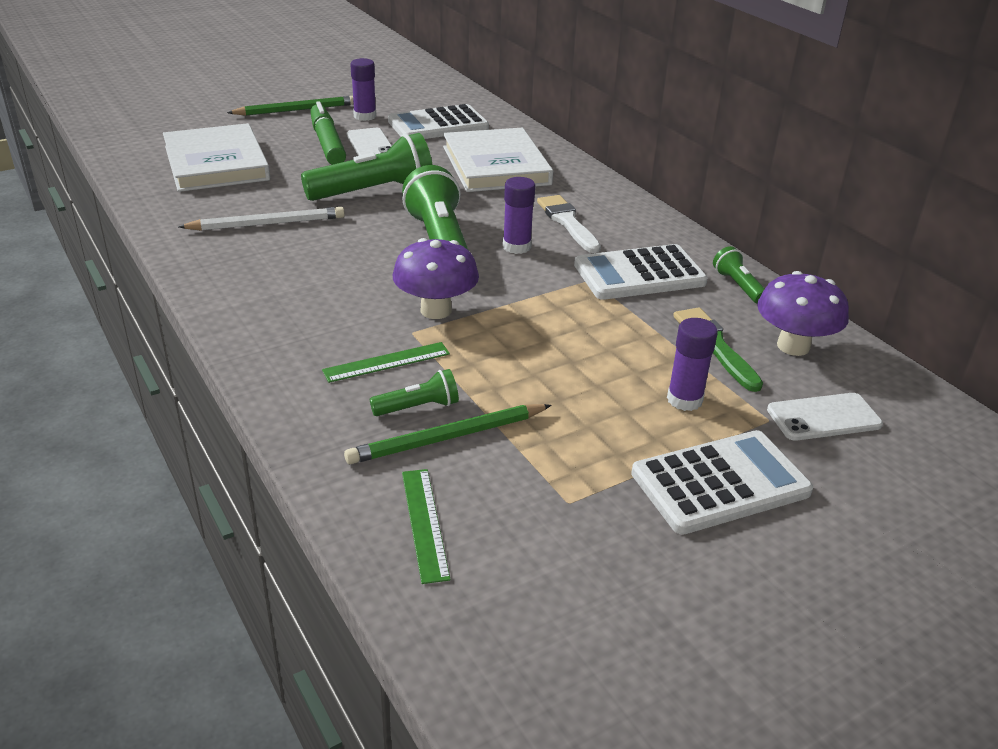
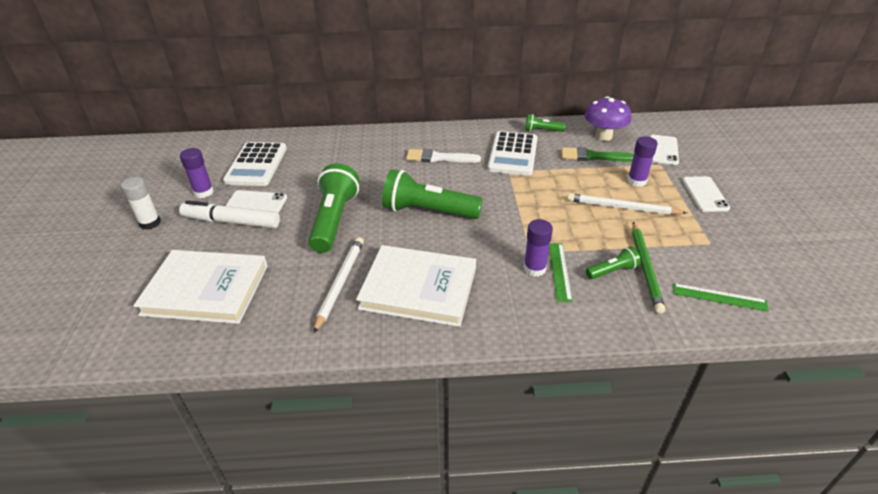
camera: 60 degrees left, 5 degrees up
(296, 110) = (150, 223): green pencil -> white glue stick
(327, 143) = (231, 222): green marker -> white marker
(418, 407) = (612, 271): green flashlight -> green flashlight turned 60 degrees clockwise
(436, 310) = (510, 236): purple mushroom -> none
(496, 165) = (342, 160): white book -> white book (418, 288)
(516, 247) = (454, 184): purple glue stick -> purple glue stick (534, 268)
(590, 395) = (622, 207): none -> white pencil
(720, 483) = (705, 194): white calculator -> white phone

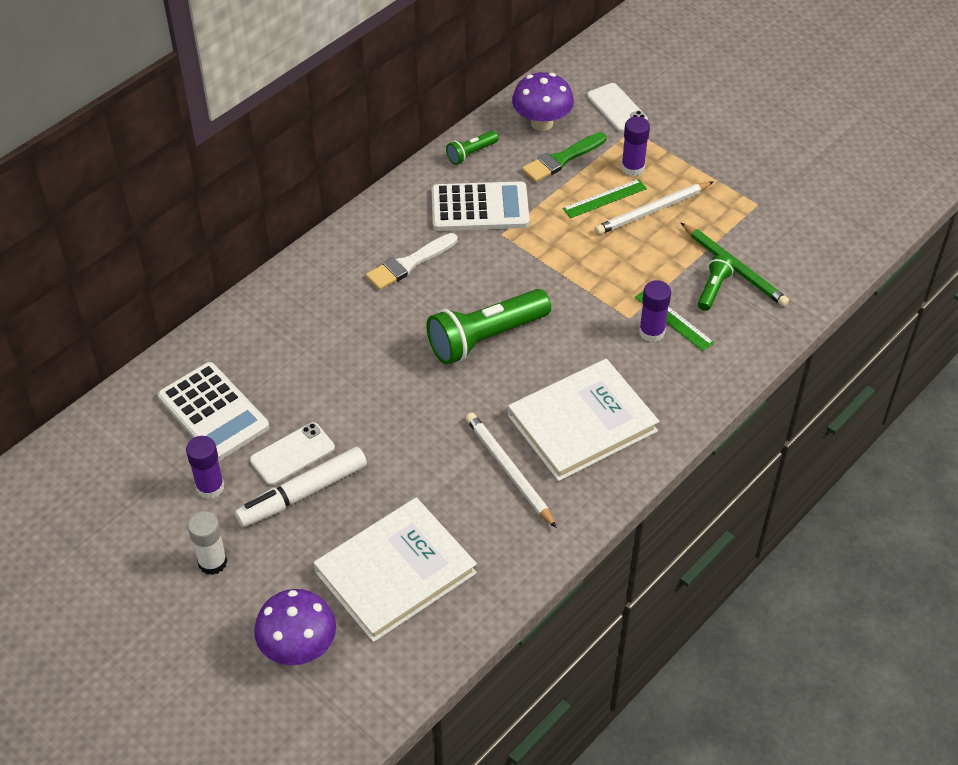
camera: 45 degrees left, 10 degrees up
(109, 289) = (298, 648): none -> purple mushroom
(334, 220) = (407, 414): green flashlight -> none
(513, 154) = (480, 208): white calculator -> white calculator turned 60 degrees counterclockwise
(705, 194) = (704, 146): white phone -> none
(719, 297) = (811, 258): green ruler -> green ruler (604, 198)

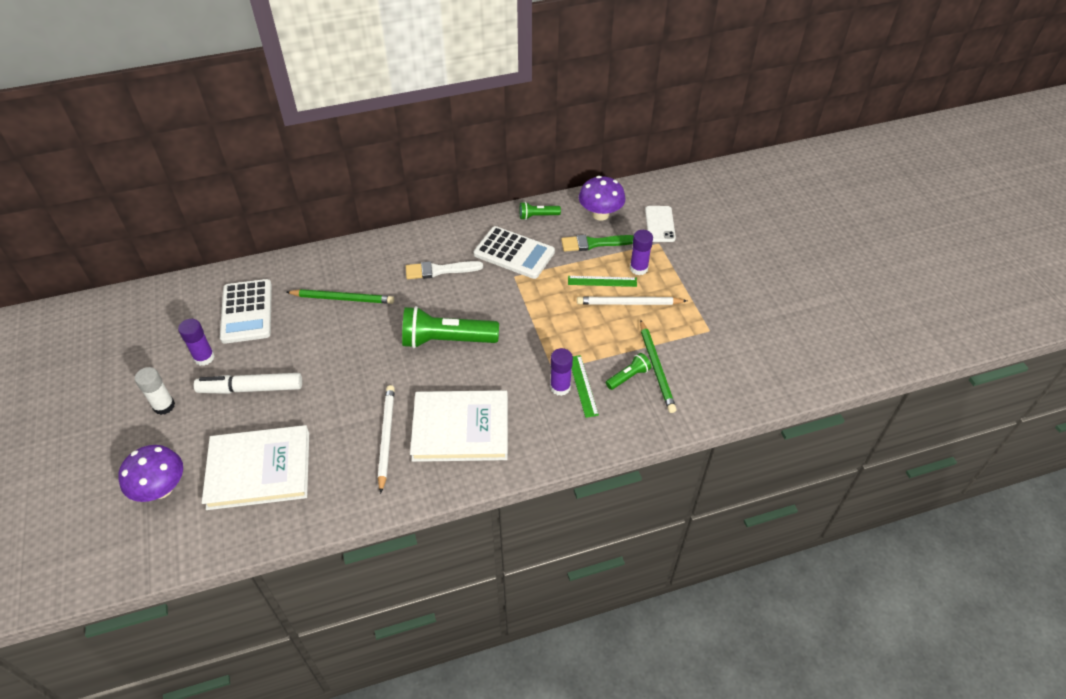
camera: 30 degrees right, 0 degrees up
(292, 454) = (267, 360): white phone -> none
(320, 345) = (342, 298): none -> green pencil

